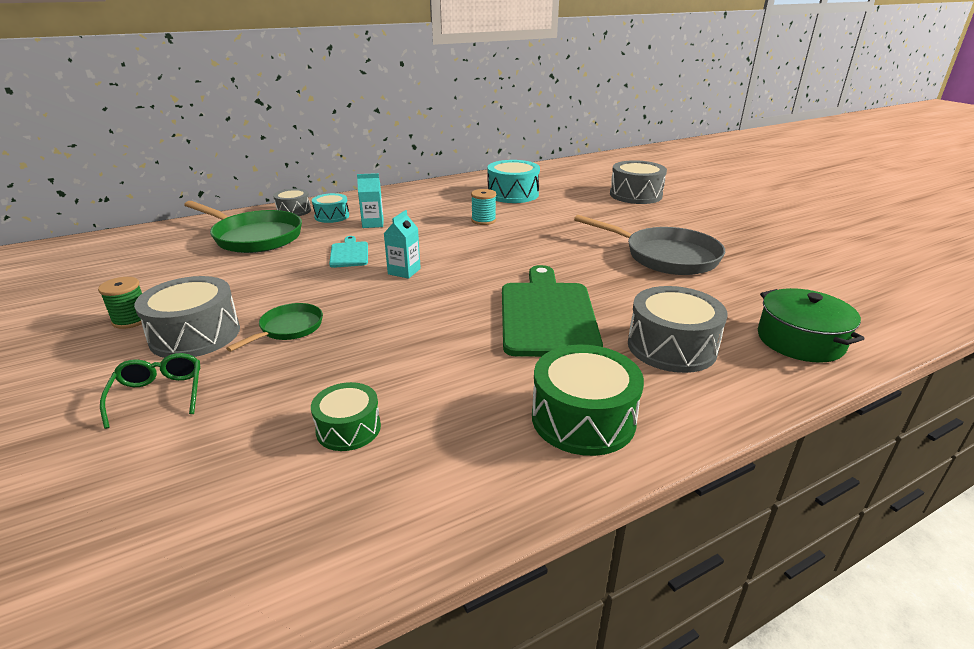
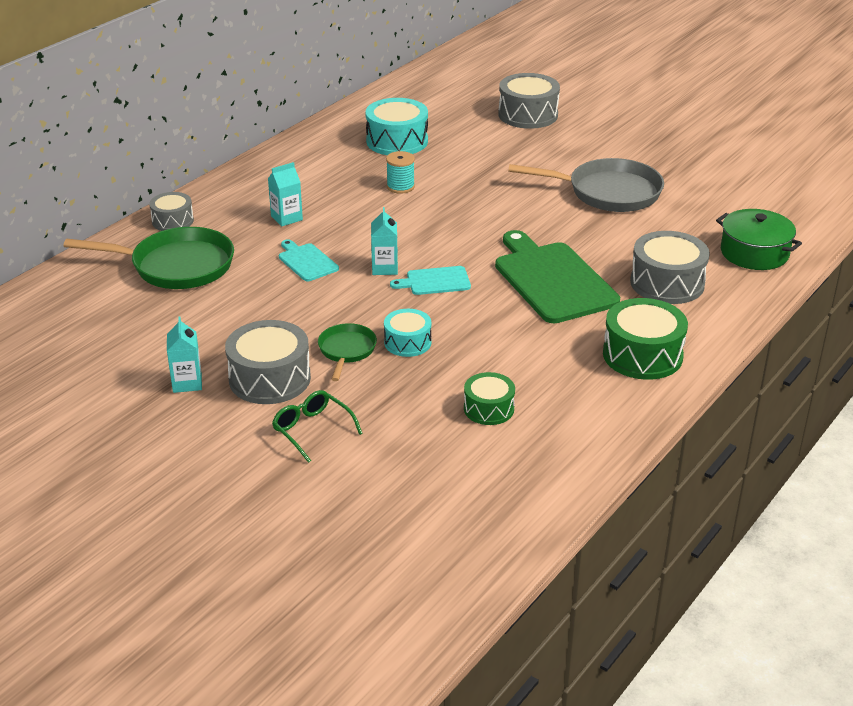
camera: 25 degrees left, 5 degrees up
(131, 320) = (187, 383): green spool -> turquoise carton
(332, 216) = (227, 218): turquoise drum -> turquoise drum (407, 342)
(435, 291) = (435, 281): none -> turquoise cutting board

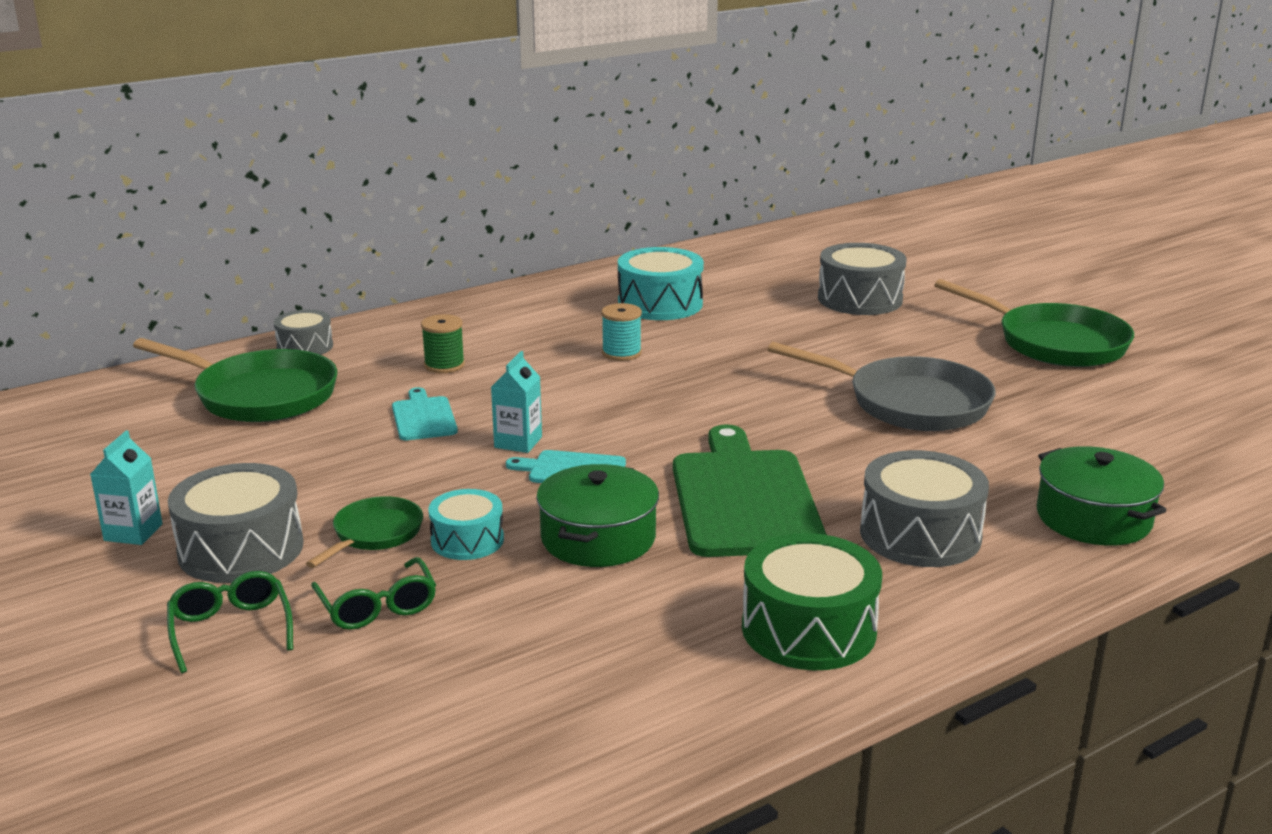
camera: 20 degrees right, 10 degrees down
(286, 218) = (444, 365): turquoise carton -> green spool
(388, 396) = (377, 606): none -> green glasses
(485, 324) = (598, 538): none -> green pot
(488, 409) = (506, 656): green drum -> none
(669, 130) = (1054, 343): none -> green pan

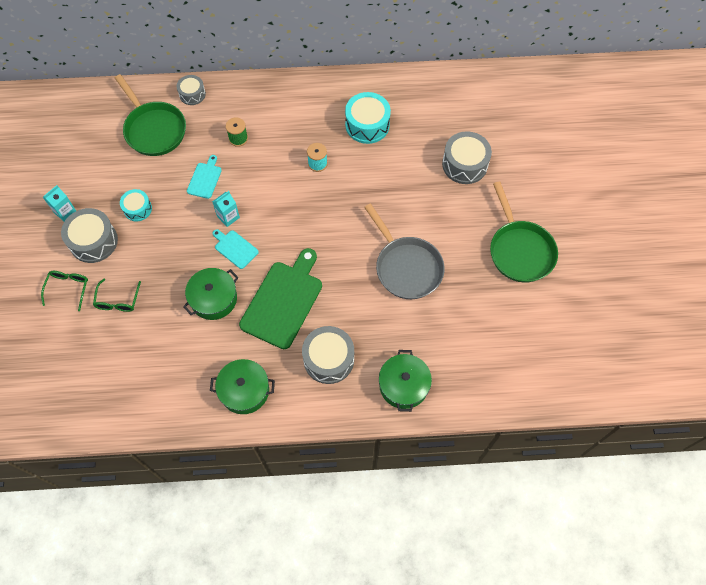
camera: 30 degrees right, 40 degrees up
(375, 534) = (141, 255): green pan -> none
(467, 540) = (169, 276): turquoise drum -> turquoise drum (137, 209)
(808, 629) = (244, 390): green drum -> green pot

